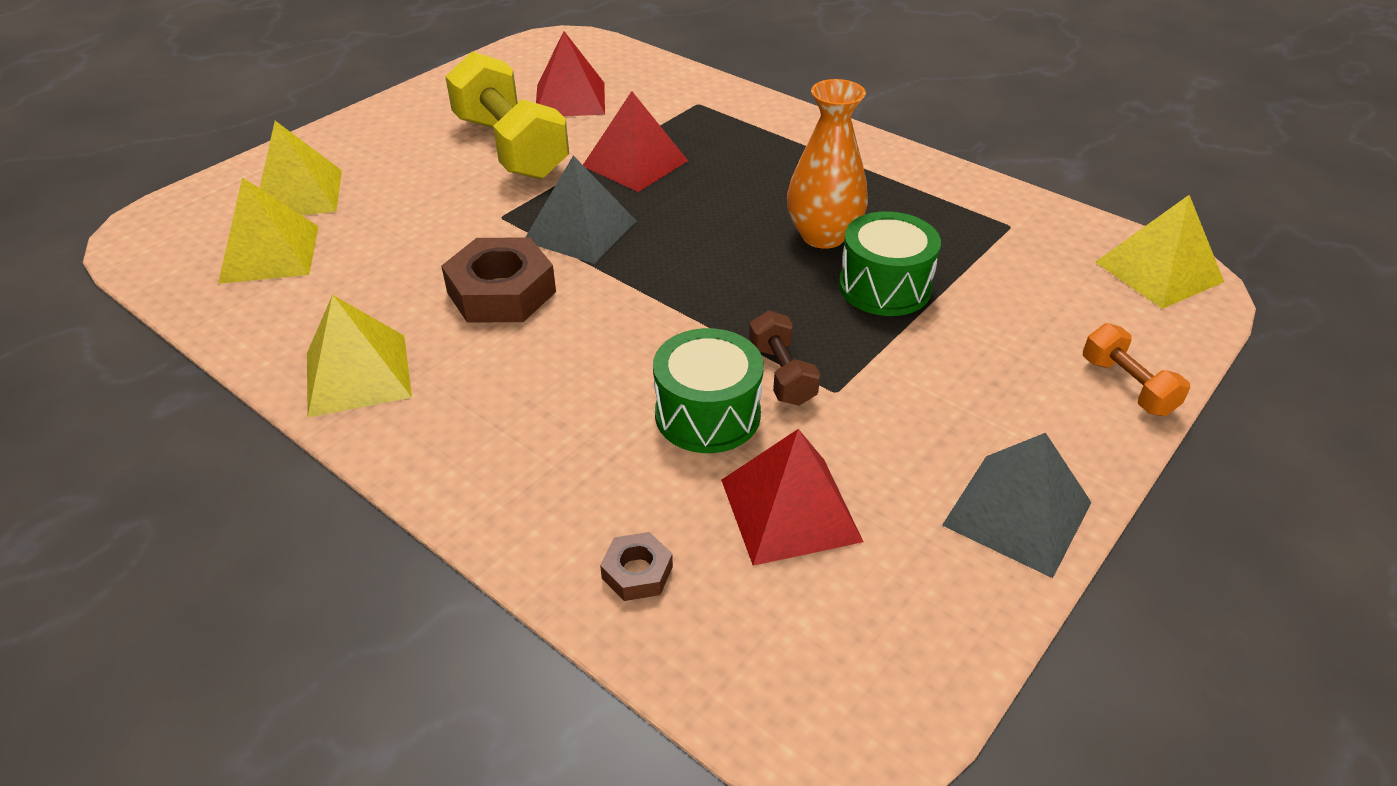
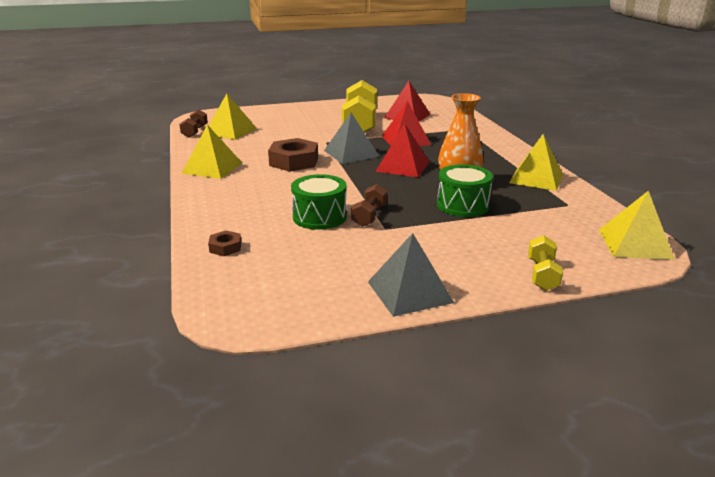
camera: 35 degrees right, 15 degrees down
(188, 283) = (195, 132): none -> brown dumbbell
(298, 194) = (262, 119): yellow pyramid -> yellow pyramid (536, 178)
(790, 510) = (309, 253): red pyramid -> red pyramid (403, 166)
(1127, 386) = (542, 275): orange dumbbell -> yellow dumbbell

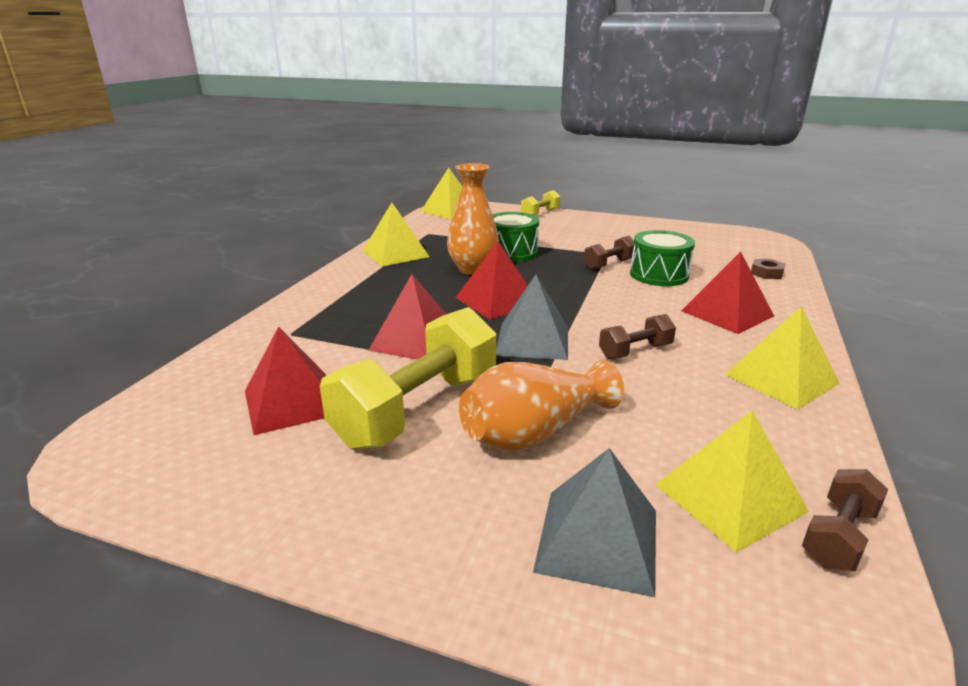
camera: 145 degrees left, 0 degrees up
(250, 197) = (727, 313): none -> red pyramid
(294, 161) = (635, 351): brown nut -> brown dumbbell
(309, 129) = (534, 432): none -> orange vase
(410, 292) = (635, 224): grey pyramid -> grey pyramid (597, 539)

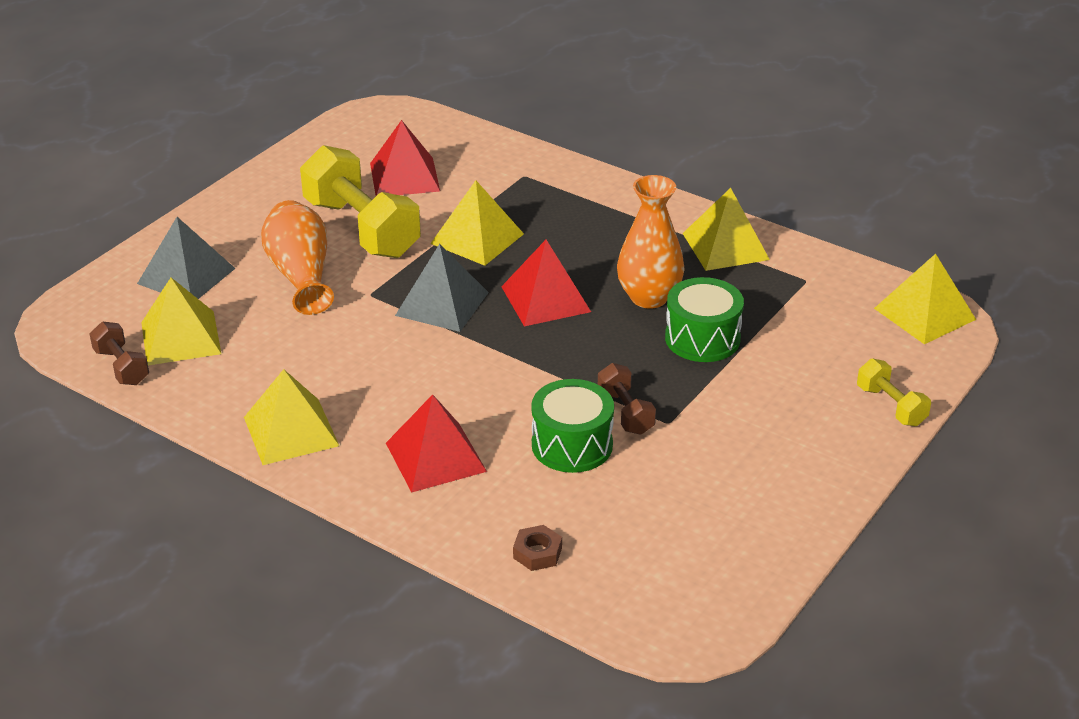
camera: 105 degrees right, 10 degrees up
(416, 340) = (477, 238): red pyramid -> yellow pyramid
(635, 351) = (388, 360): brown dumbbell -> none

